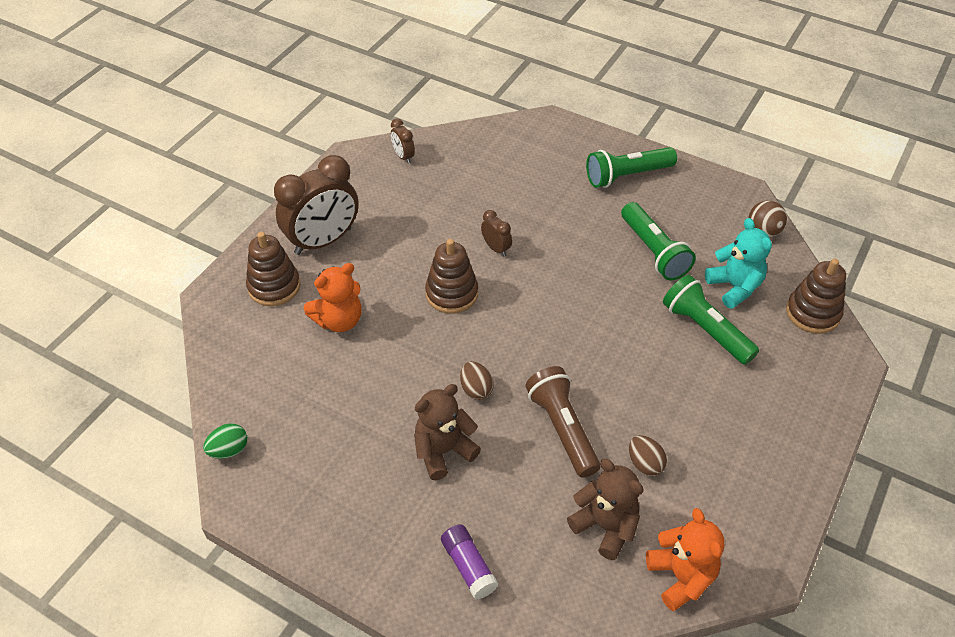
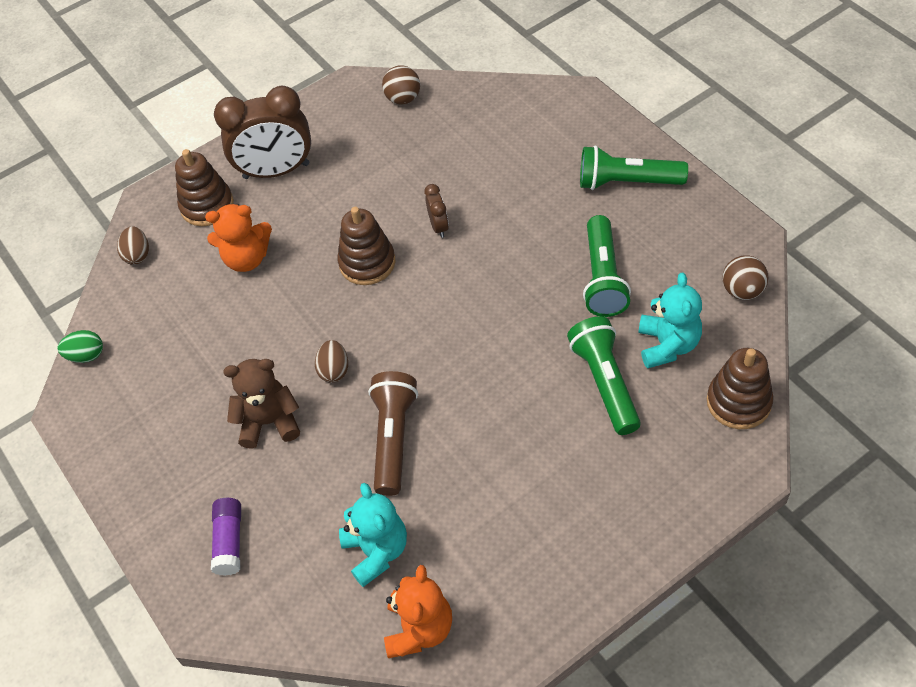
camera: 30 degrees right, 5 degrees up
(403, 156) = (403, 99): brown clock -> brown ball
(605, 526) = (376, 551): brown teddy bear -> turquoise teddy bear
(645, 464) = (453, 503): brown egg -> brown egg (137, 255)

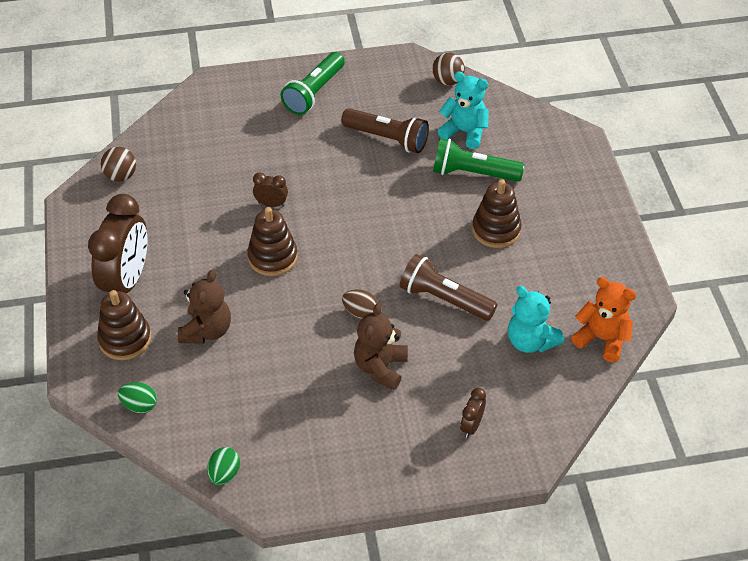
camera: 70 degrees left, 5 degrees down
(137, 255) = (139, 405): brown egg -> green egg
(229, 541) = (471, 426): purple glue stick -> brown clock
(247, 258) = (207, 330): orange teddy bear -> brown teddy bear
(376, 551) = (530, 341): turquoise teddy bear -> turquoise teddy bear turned 135 degrees counterclockwise
(602, 278) = (387, 139): green flashlight -> brown flashlight
(738, 402) = (529, 120): brown stacking toy -> brown stacking toy (496, 230)

